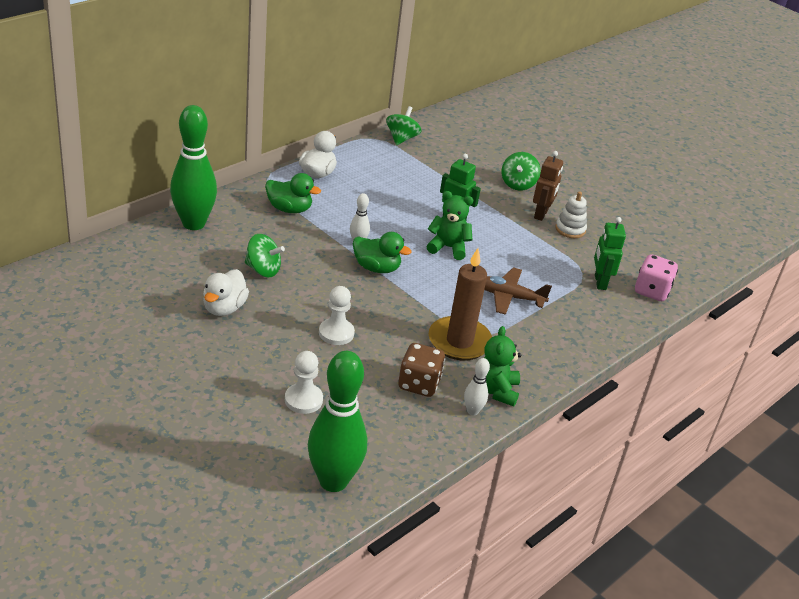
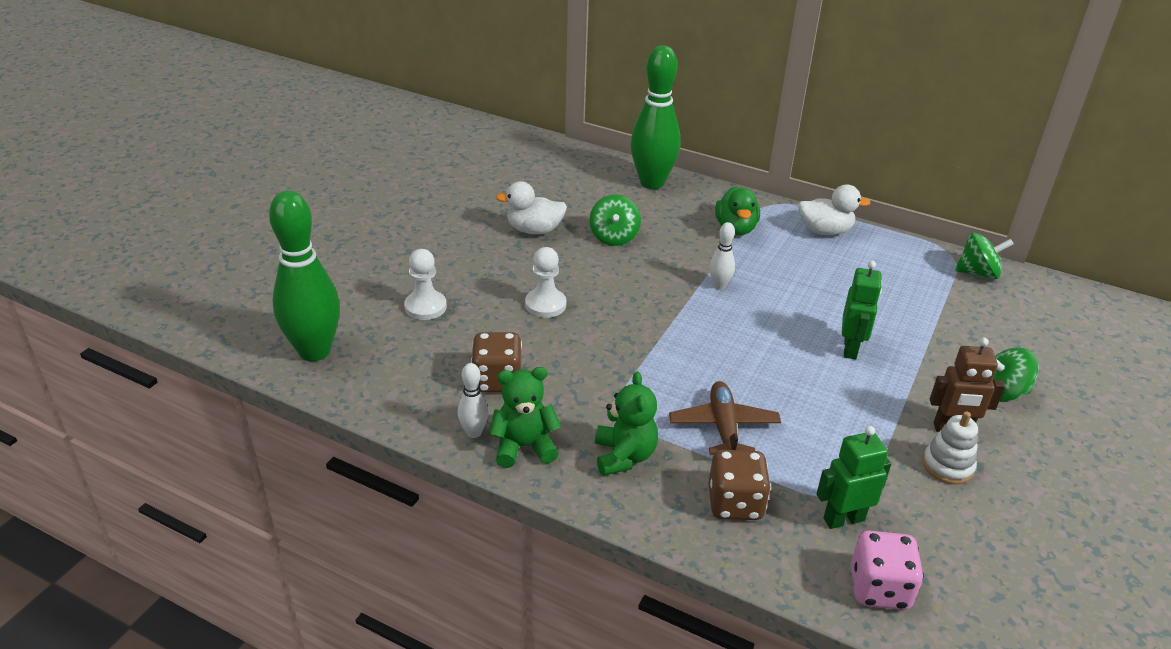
camera: 75 degrees right, 0 degrees up
(376, 268) = (685, 308): green duck -> none
(448, 247) = (780, 355): green teddy bear -> green teddy bear (624, 456)
(459, 341) = (597, 398): brown candle -> none
(576, 317) = (735, 503): none -> brown dice

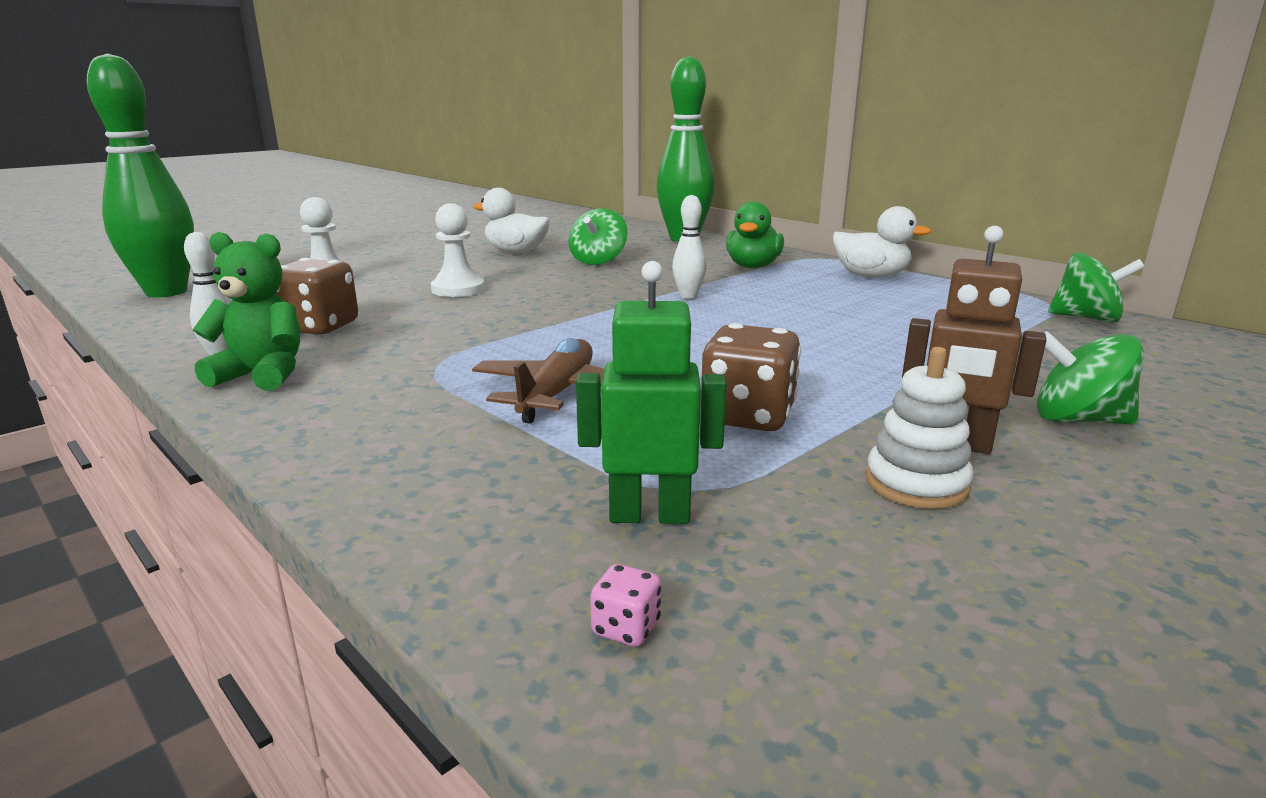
camera: 20 degrees right, 15 degrees down
(624, 456) = (378, 399): green teddy bear -> none
(735, 503) = (477, 466): brown dice -> brown dice (747, 416)
(851, 348) = (830, 354): green robot -> none
(879, 588) = (626, 628): pink dice -> pink dice, size x0.42

